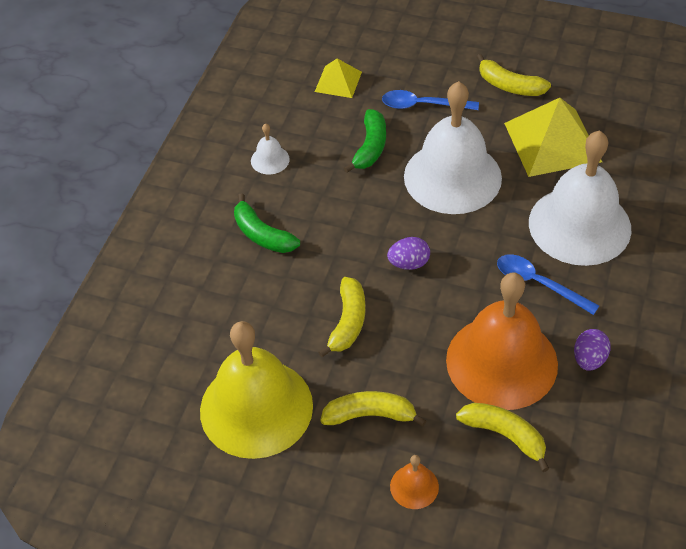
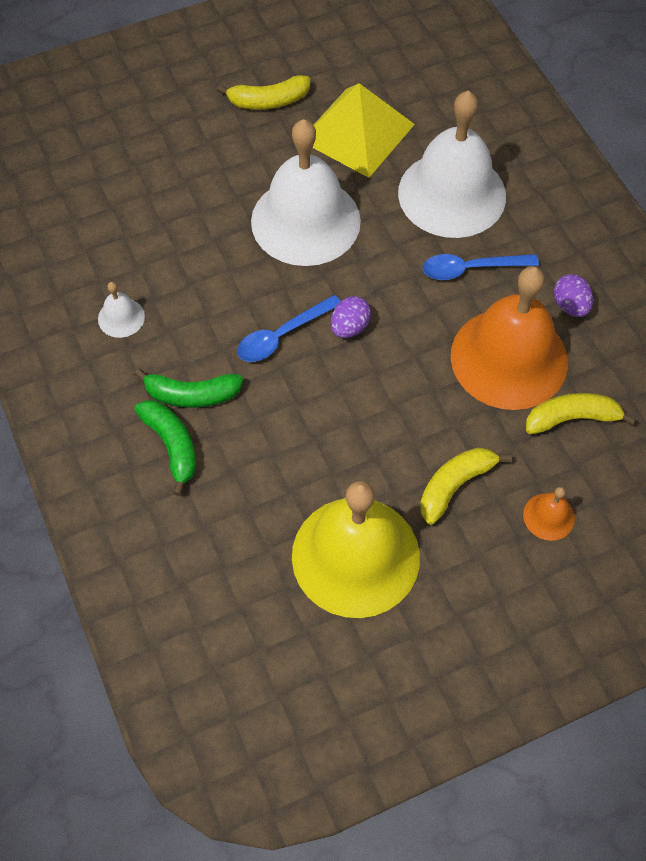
camera: 45 degrees left, 10 degrees up
(338, 81) = (105, 196): yellow pyramid -> none
(348, 322) = (353, 419): yellow banana -> none
(370, 147) = (204, 242): green banana -> green banana (172, 446)
(422, 105) = (210, 169): blue spoon -> blue spoon (282, 335)

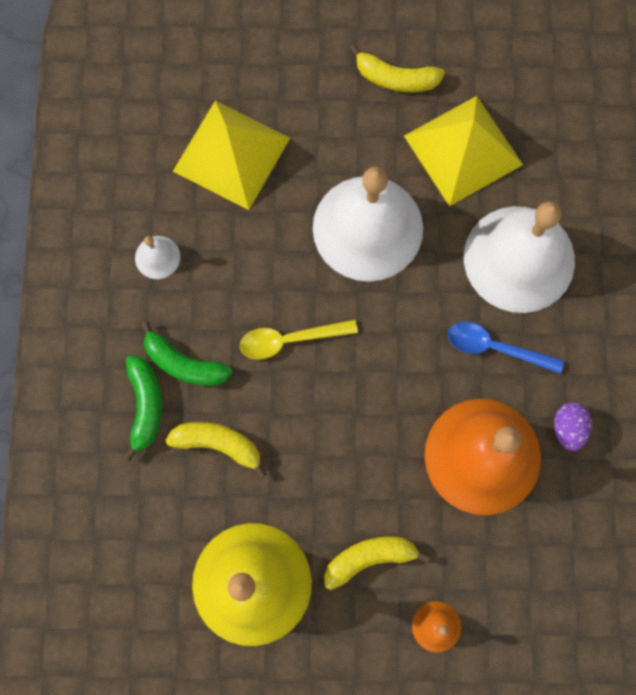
camera: 25 degrees right, 15 degrees up
(150, 210) = (231, 154): none -> yellow pyramid
(282, 335) = (290, 339): blue spoon -> yellow spoon
(349, 327) = (354, 358): purple egg -> none
(572, 418) = (508, 542): yellow banana -> yellow banana (218, 444)

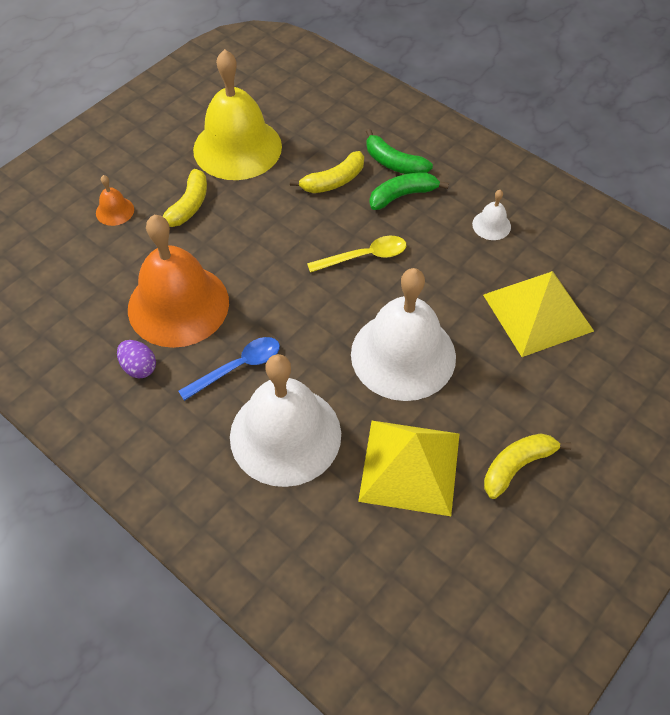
camera: 130 degrees right, 20 degrees down
(290, 339) = (364, 256): yellow spoon -> yellow spoon turned 45 degrees clockwise

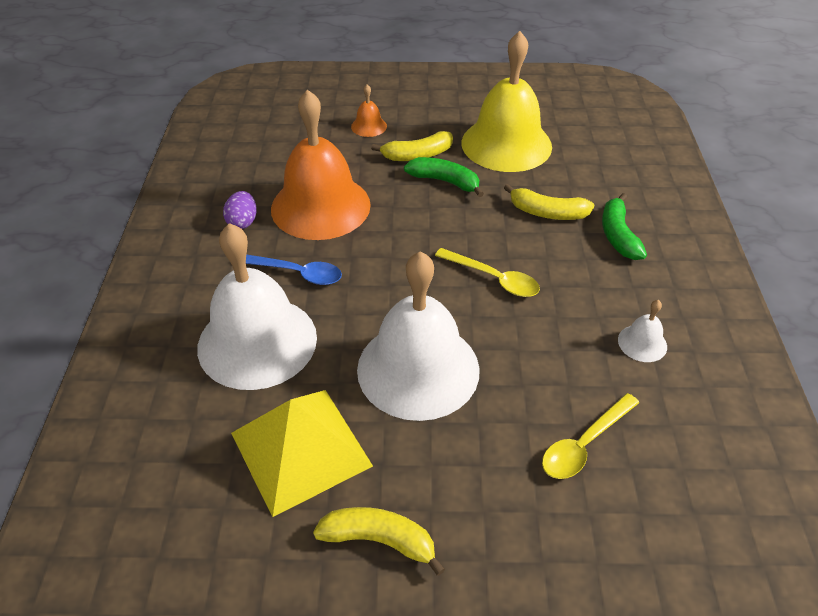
camera: 50 degrees right, 10 degrees down
(403, 195) = (591, 262): green banana -> green banana (445, 181)
(537, 312) = (584, 444): yellow pyramid -> yellow spoon

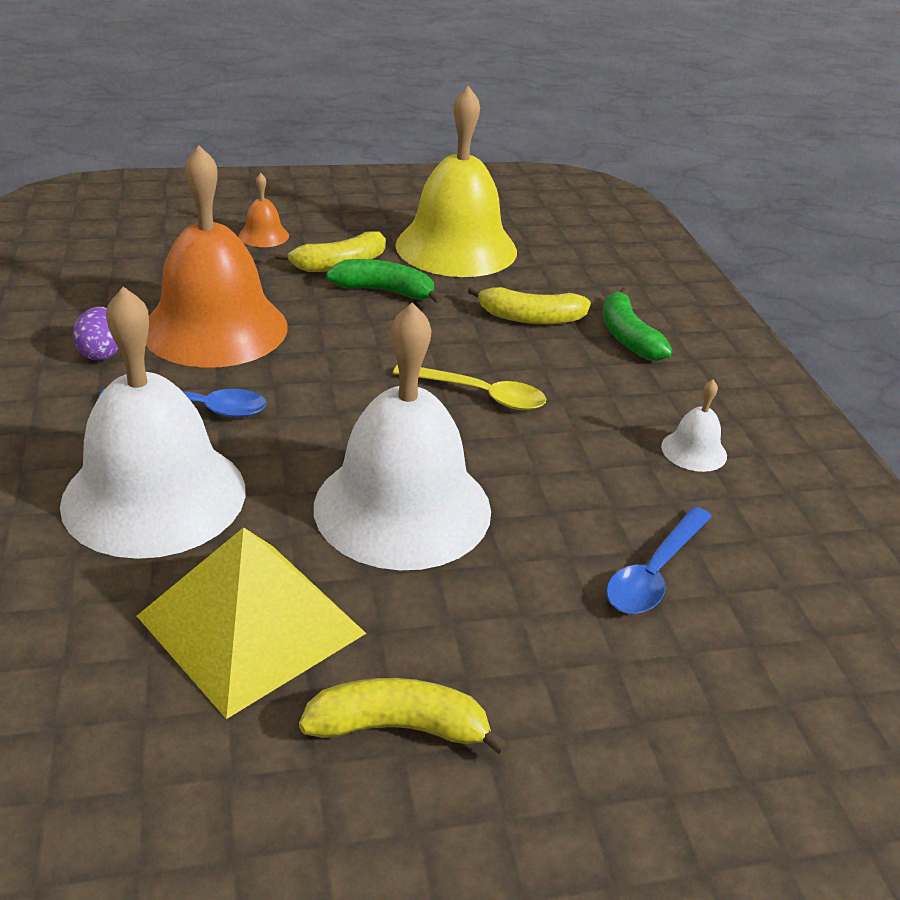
camera: 15 degrees left, 10 degrees down
(584, 444) = (654, 572): yellow spoon -> blue spoon

